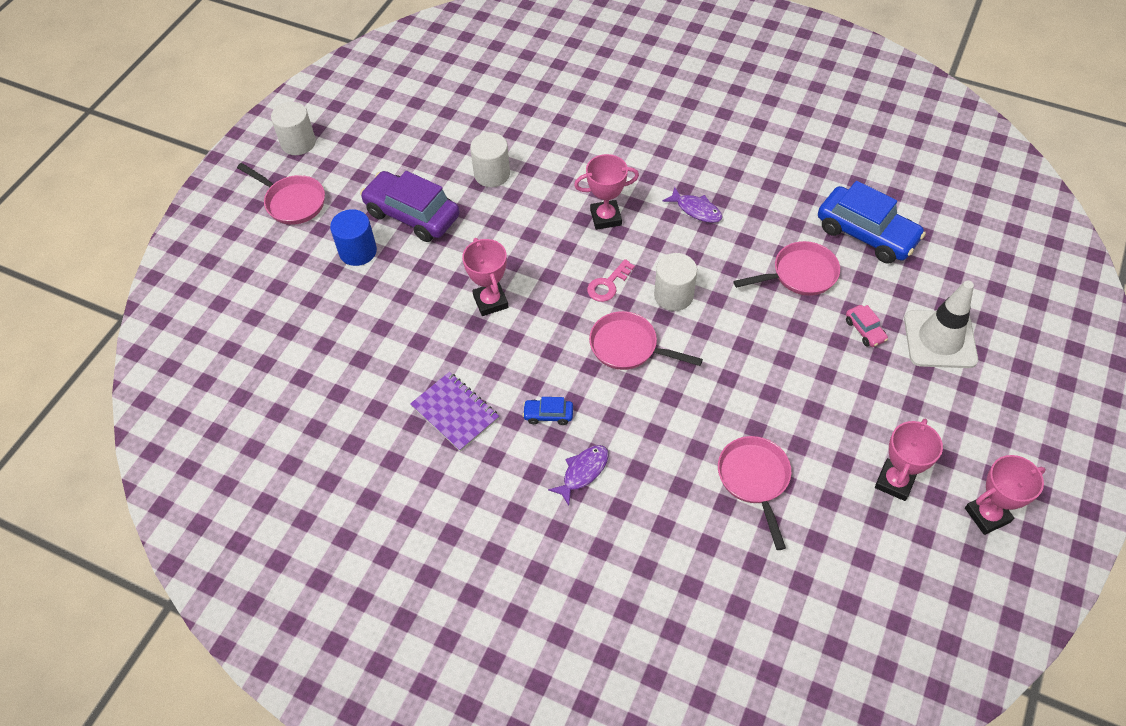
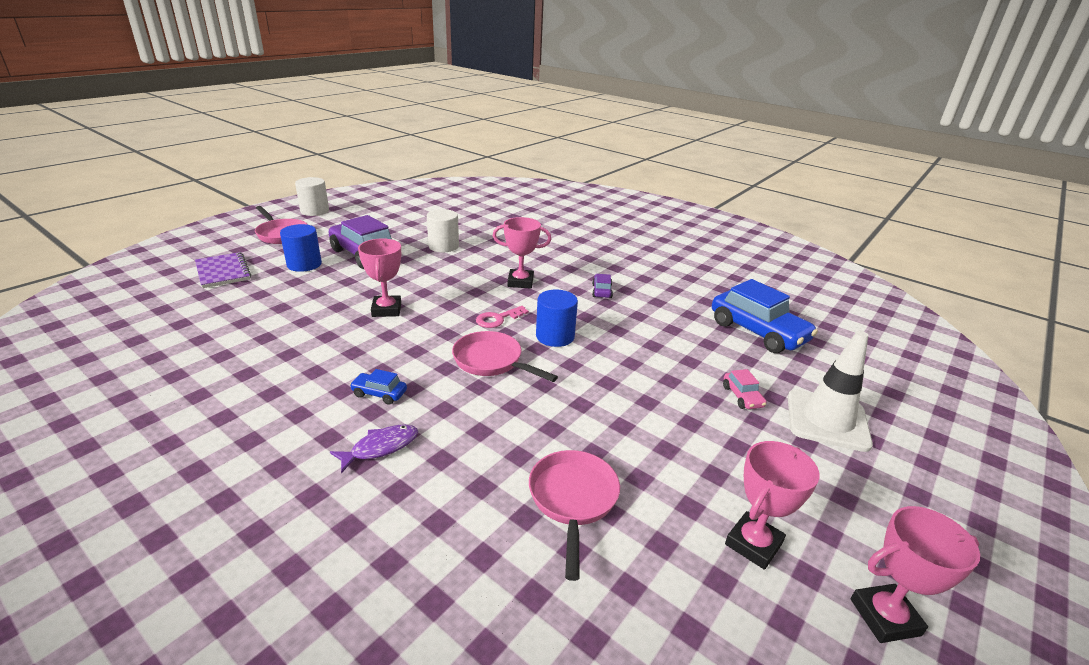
camera: 10 degrees right, 25 degrees down
(455, 412) = (291, 373): purple notebook -> purple notebook (223, 272)
(673, 295) = (555, 336): white cylinder -> blue cylinder
(696, 210) = (601, 291): purple fish -> purple car
(799, 274) = (684, 345): pink pan -> none

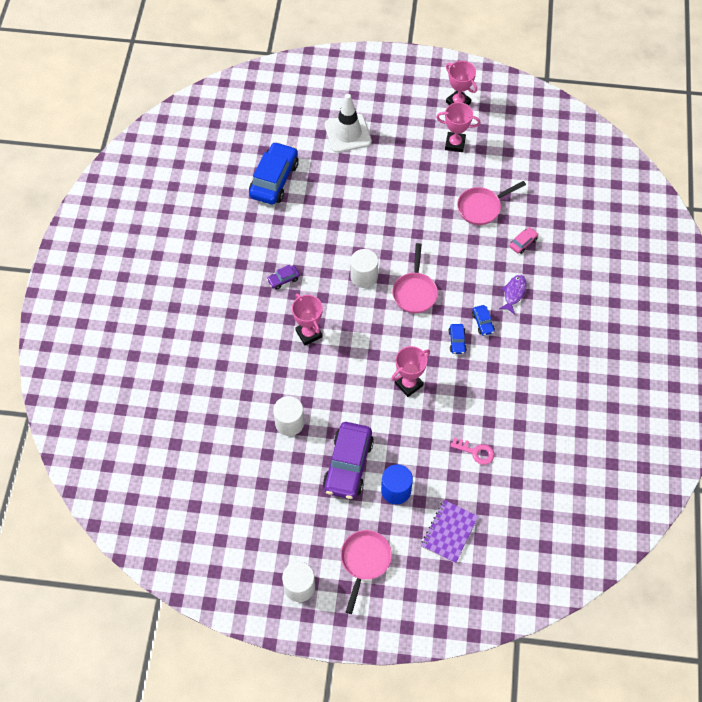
camera: 120 degrees left, 30 degrees up
(380, 447) = (513, 293): purple fish -> purple fish turned 90 degrees clockwise
(385, 361) = (457, 341): none -> blue car
(498, 319) = (368, 316): pink key -> pink key (476, 452)
(555, 336) = (364, 276): blue cylinder -> white cylinder
(742, 397) = (354, 170): pink car -> pink car (523, 243)

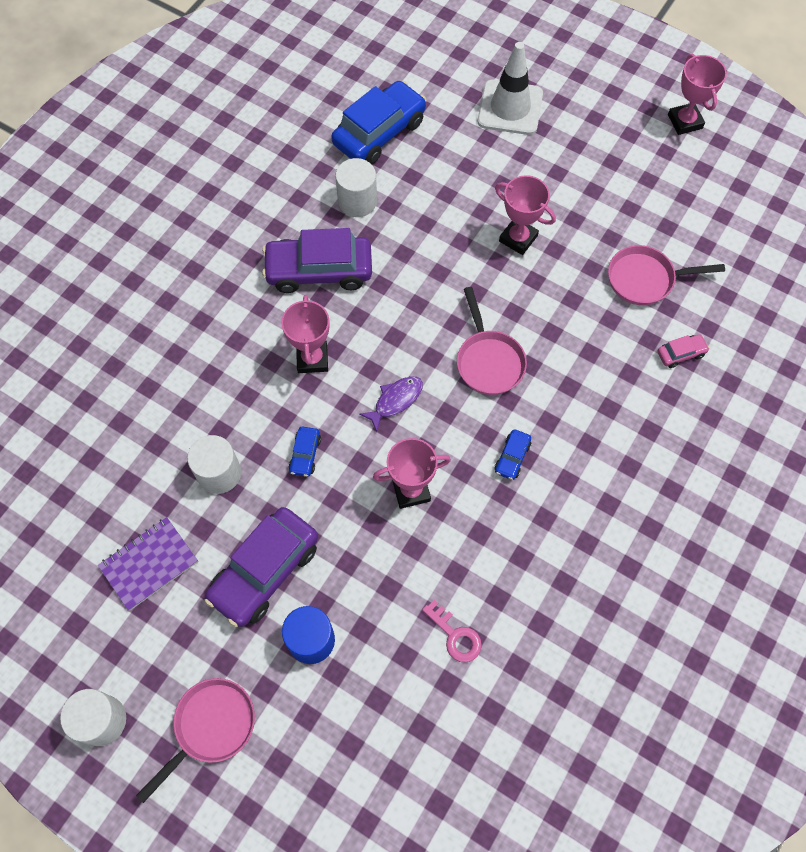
camera: 25 degrees right, 5 degrees up
(283, 279) = (319, 271): purple car -> purple car, size x2.26
(364, 276) = (429, 310): white cylinder -> white cylinder (357, 201)
(414, 292) = (488, 361): pink pan -> pink pan turned 45 degrees counterclockwise
(449, 532) = (354, 741): purple notebook -> purple notebook (149, 564)
(455, 144) = (651, 176): pink trophy -> pink trophy (518, 238)
(482, 323) = (563, 446): blue car -> blue car (305, 454)
(513, 293) = (630, 421): purple fish -> purple fish (395, 400)

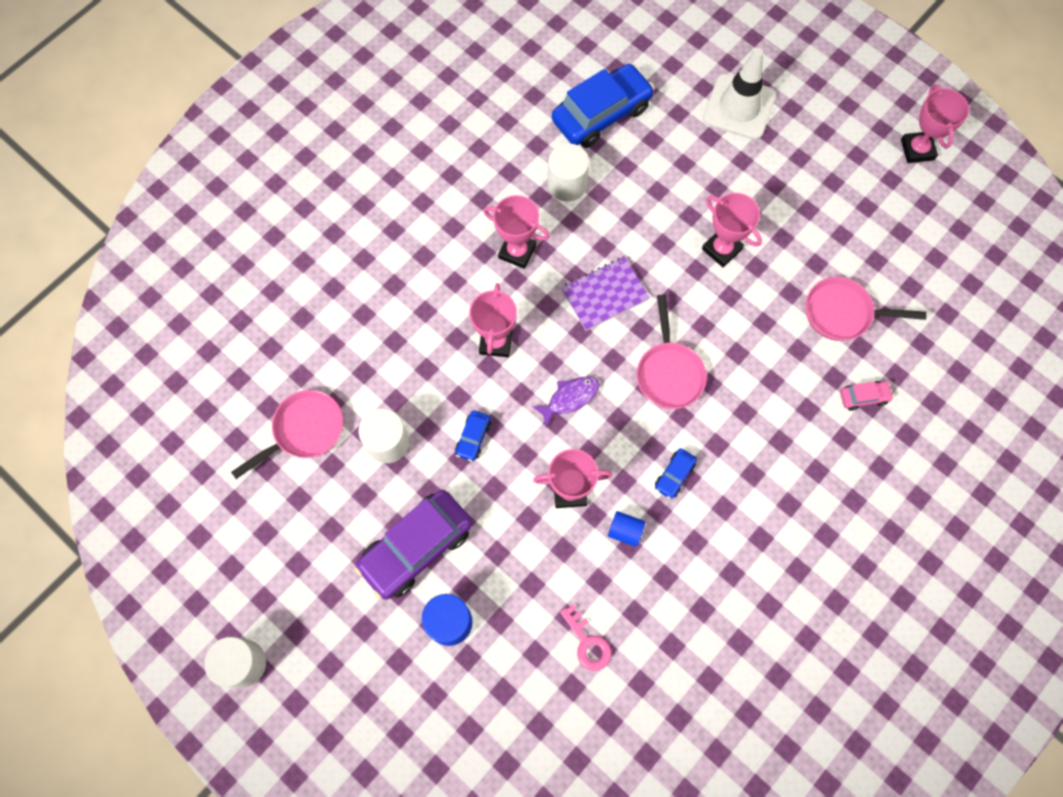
camera: 10 degrees right, 5 degrees up
(149, 564) = (308, 521): purple notebook -> purple notebook (604, 295)
(211, 727) = (342, 688): pink pan -> pink pan (304, 431)
(319, 271) = (517, 251): purple car -> pink trophy
(473, 519) = (625, 531): none -> blue cylinder

